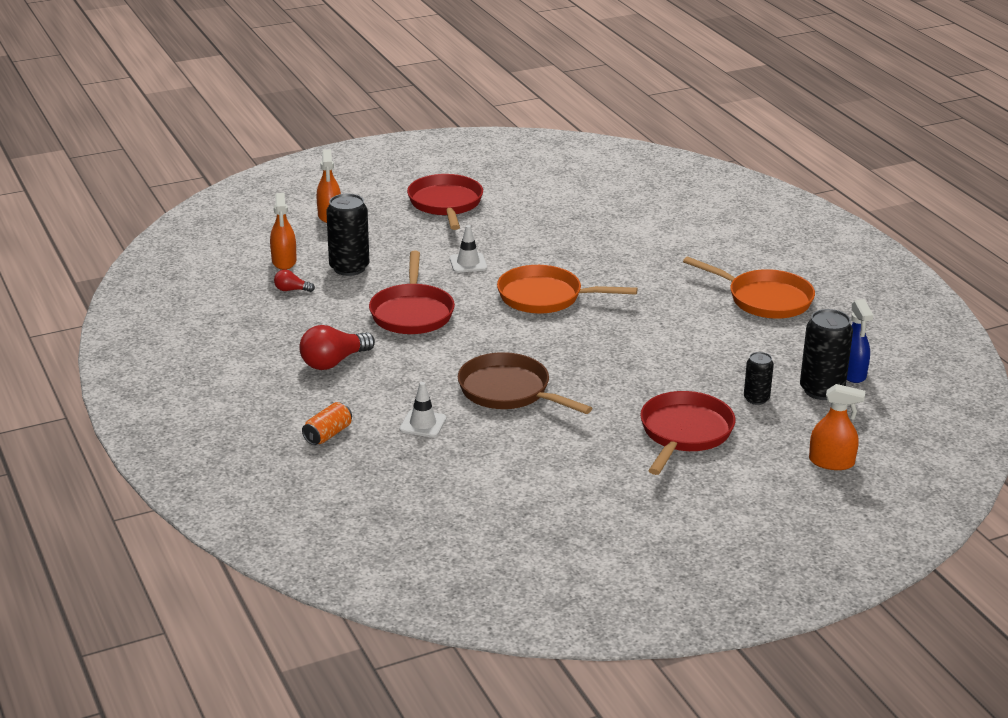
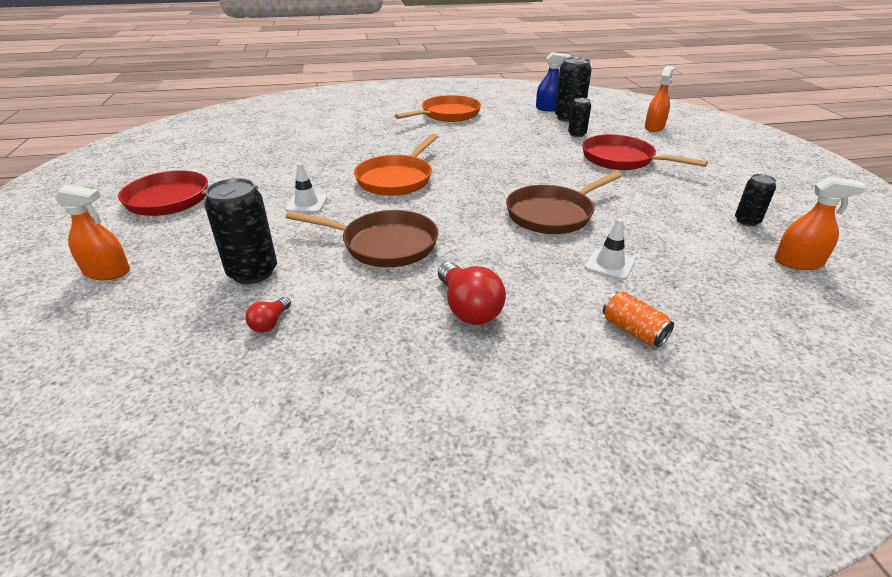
camera: 75 degrees left, 5 degrees up
(284, 261) = (187, 321): orange spray bottle -> orange spray bottle (798, 262)
(412, 313) = (384, 244): red pan -> brown pan
(550, 511) = (747, 221): none -> black can

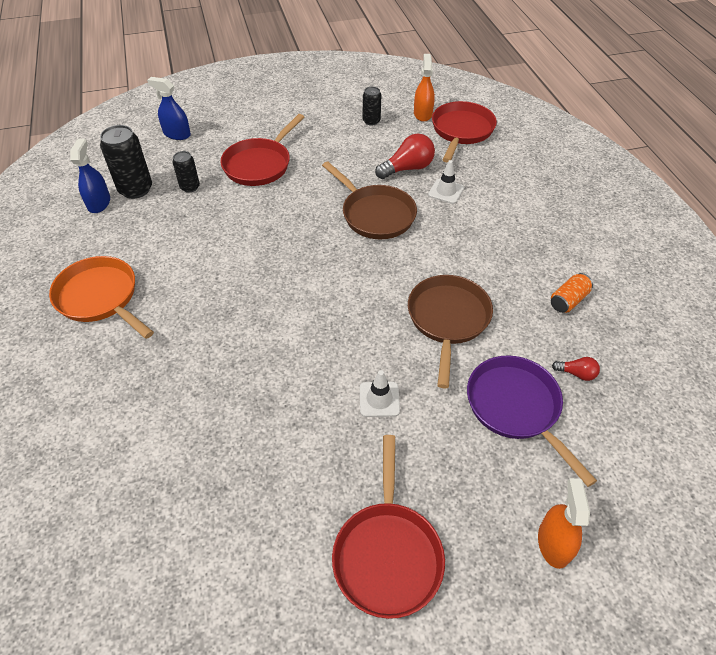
camera: 95 degrees left, 15 degrees up
(252, 272) = (516, 408): black can -> purple pan
(397, 179) = (310, 327): orange pan -> none
(468, 308) = (519, 262): red light bulb -> red light bulb (407, 168)
(633, 330) = (516, 190): orange can -> orange can (568, 300)
(654, 127) = (177, 134): orange spray bottle -> blue spray bottle
(773, 294) = (461, 131): none -> red pan

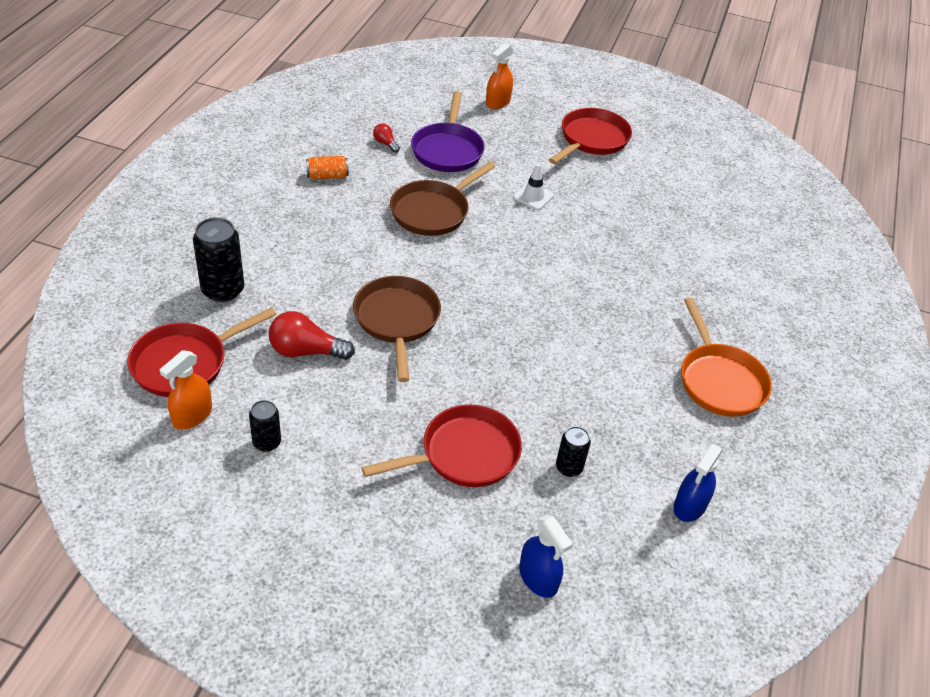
camera: 150 degrees left, 5 degrees down
(136, 189) = (637, 502): black can -> black can (223, 290)
(446, 191) = (301, 305): white traffic cone -> none

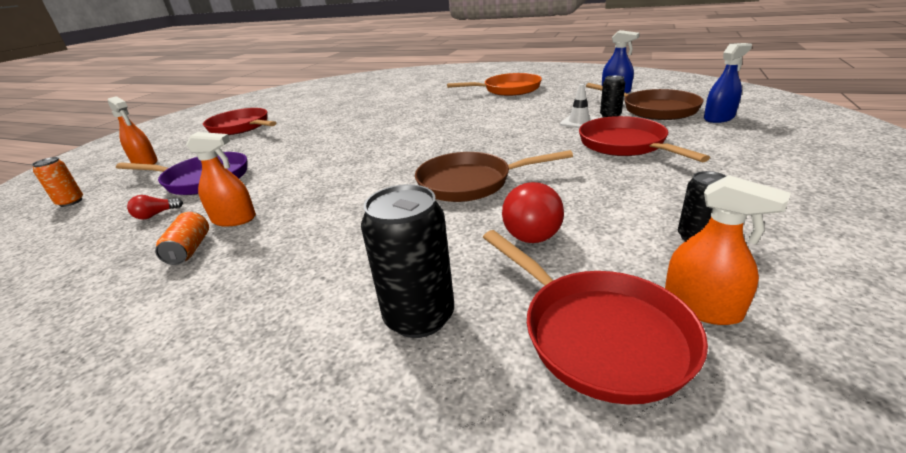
camera: 80 degrees left, 15 degrees down
(366, 187) = (234, 219): none -> orange spray bottle
(421, 90) = (71, 202): none -> orange can
(433, 211) = (302, 179): brown pan -> brown pan (654, 109)
(533, 196) = (304, 141): white traffic cone -> white traffic cone (579, 122)

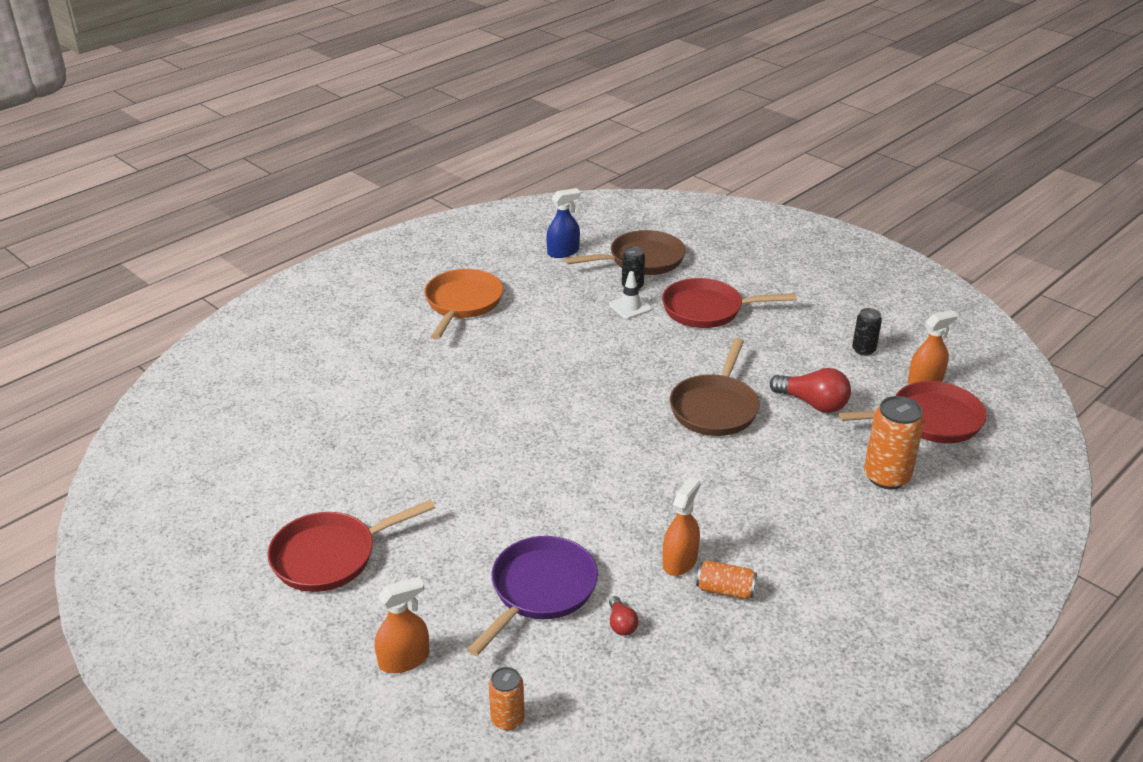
camera: 70 degrees left, 5 degrees up
(419, 317) = (886, 477): black can -> orange can
(718, 118) = (695, 247): blue spray bottle -> none

